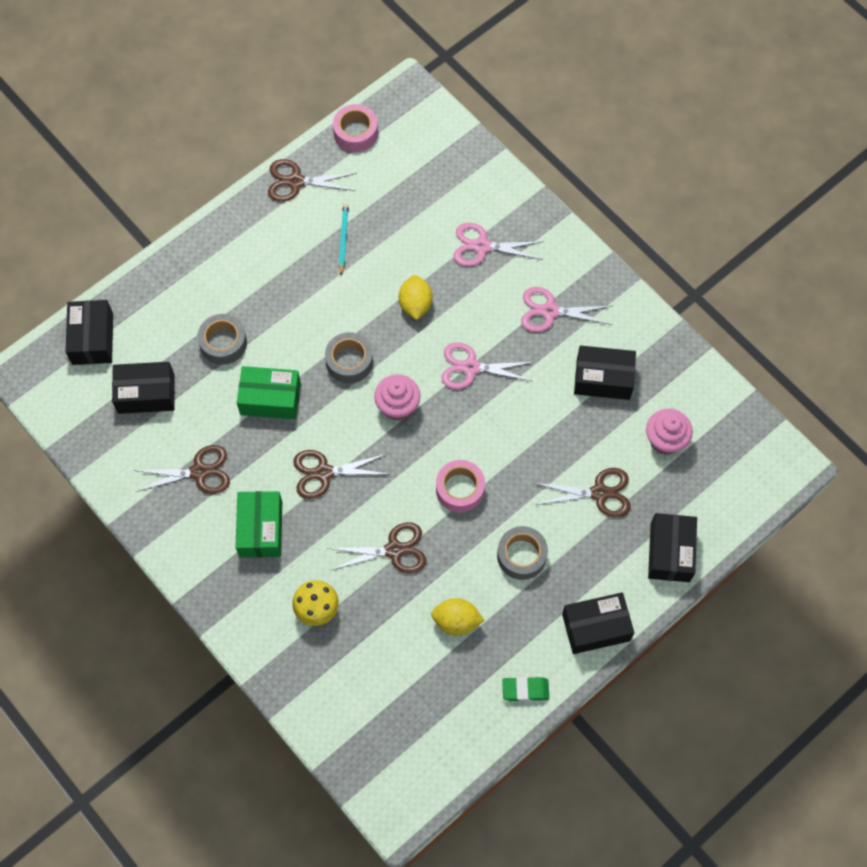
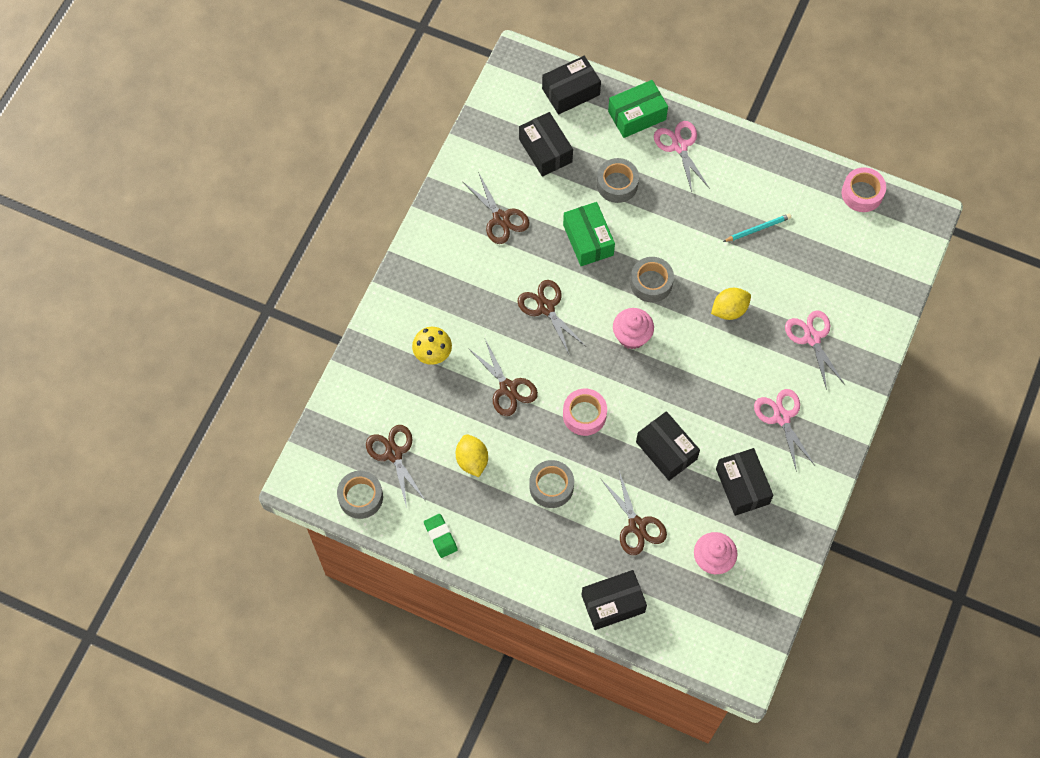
camera: 65 degrees right, 0 degrees up
(261, 529) = (476, 283): green box -> green box (637, 115)
(296, 181) = (789, 169): brown scissors -> brown scissors (394, 454)
(443, 754) = (360, 497): none -> grey tape
(471, 367) = (696, 377): pink scissors -> pink scissors (679, 146)
(596, 627) = (519, 570): black box -> black box (666, 450)

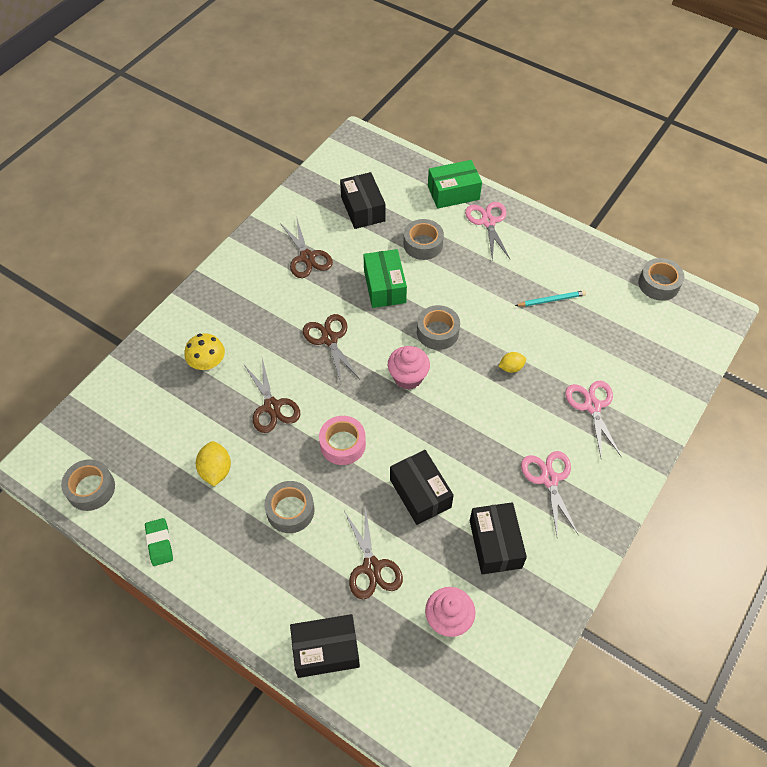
camera: 10 degrees right, 10 degrees down
(394, 454) = (139, 451): brown scissors -> none
(570, 92) = (397, 167): black box -> none
(729, 310) = (511, 367): yellow lemon -> yellow lemon, size x0.65
(862, 193) = (658, 284): pink tape -> grey tape

